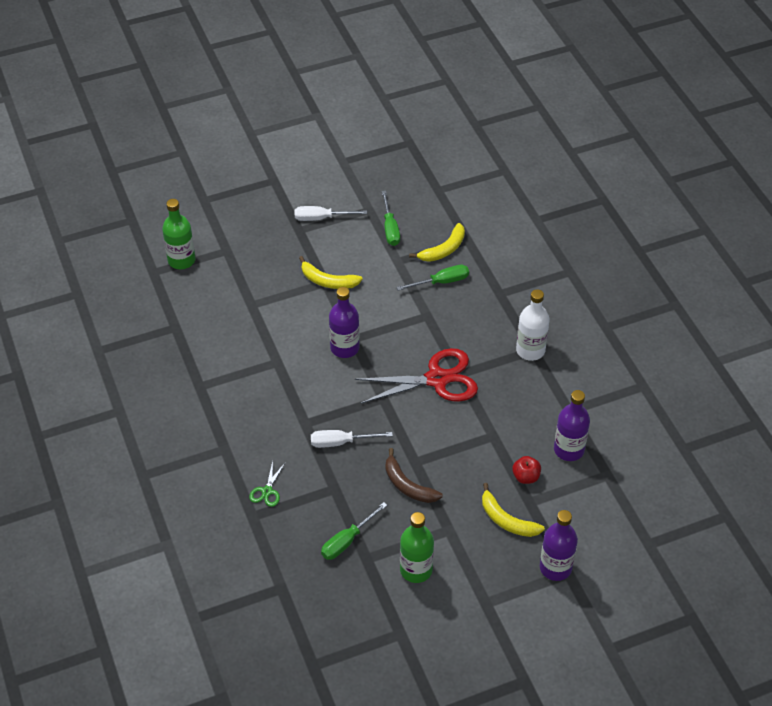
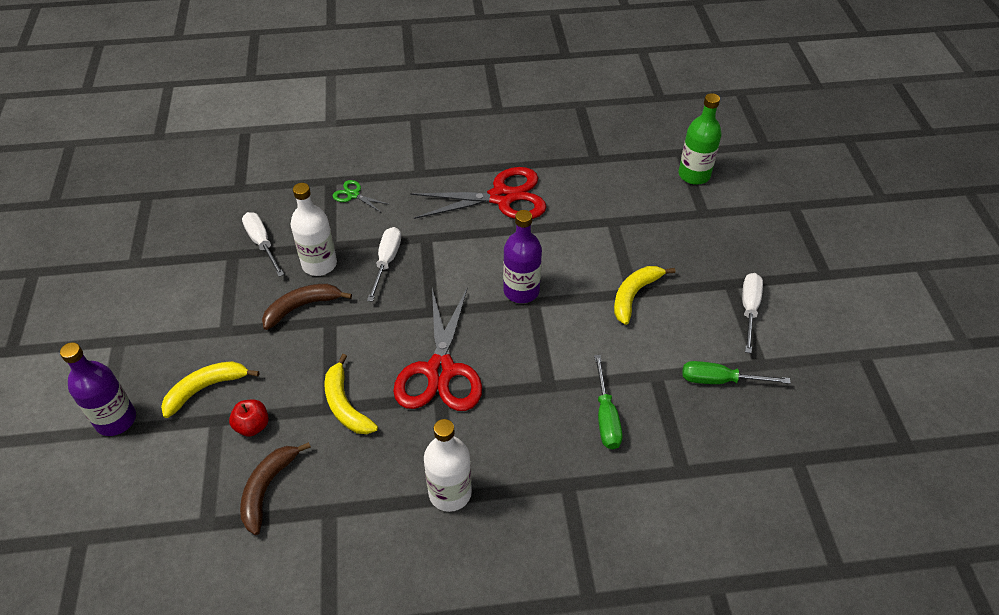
camera: 105 degrees right, 0 degrees up
(242, 382) = (501, 197): none -> red scissors
(347, 540) = (262, 243): green screwdriver -> white screwdriver
(358, 489) = (319, 264): none -> white bottle
(416, 570) = (195, 291): green bottle -> none
(443, 249) = (668, 435): yellow banana -> yellow banana (345, 404)
(569, 449) = (267, 488): purple bottle -> brown banana

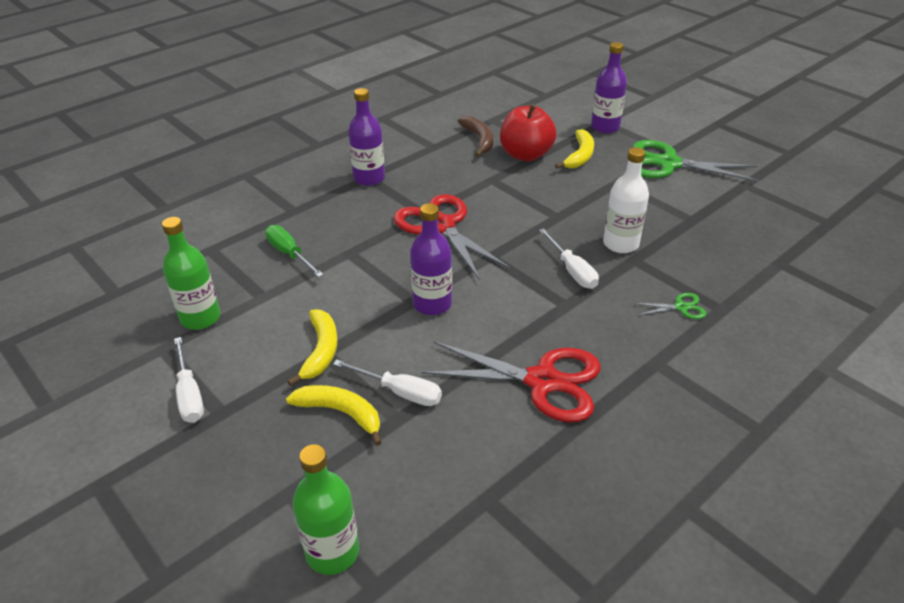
camera: 145 degrees right, 10 degrees down
(148, 325) = (668, 163): none -> green scissors
(252, 426) = (526, 155): red apple -> red apple, size x1.98
(262, 243) = (685, 235): white screwdriver -> white screwdriver (400, 392)
(302, 307) = (589, 215): brown banana -> none
(345, 404) = (483, 185): yellow banana -> yellow banana (341, 413)
(450, 493) = (369, 178): white bottle -> purple bottle
(501, 197) = (542, 381): red scissors -> red scissors turned 120 degrees counterclockwise
(720, 380) = (200, 318): green screwdriver -> green bottle

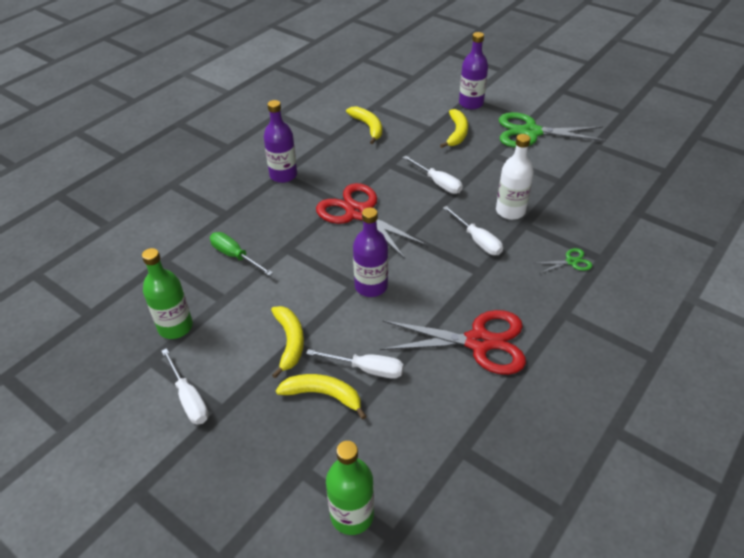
camera: 10 degrees left, 5 degrees up
(479, 140) = (368, 127): brown banana -> yellow banana
(526, 155) = (411, 137): red apple -> none
(542, 205) = (438, 183): none -> white screwdriver

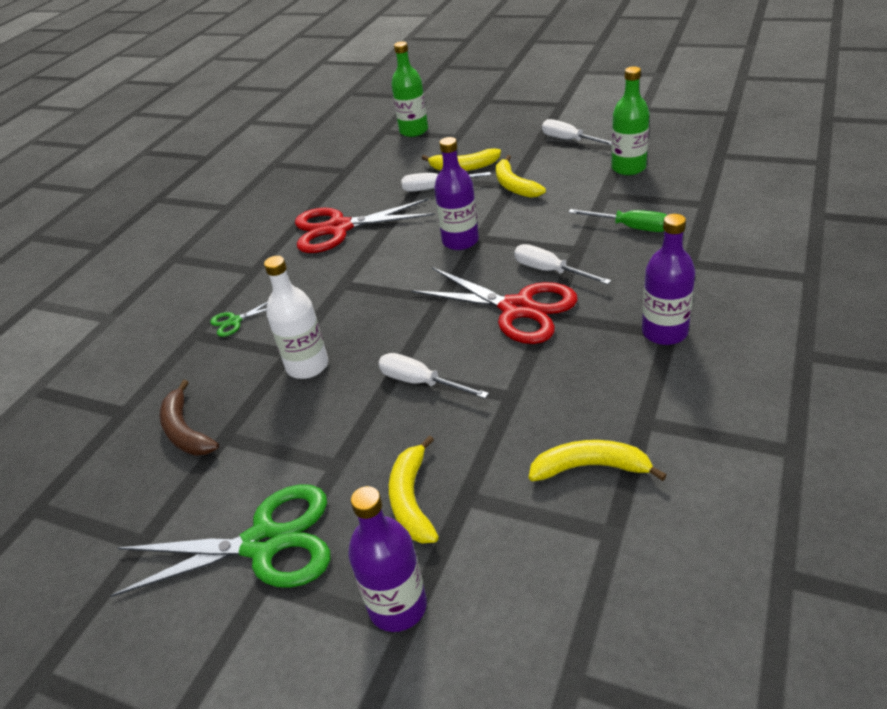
camera: 170 degrees right, 5 degrees down
(368, 127) = (591, 467): yellow banana -> yellow banana turned 135 degrees clockwise
(477, 240) = (350, 316): white screwdriver -> white screwdriver (550, 271)
(588, 190) = (186, 431): none -> brown banana

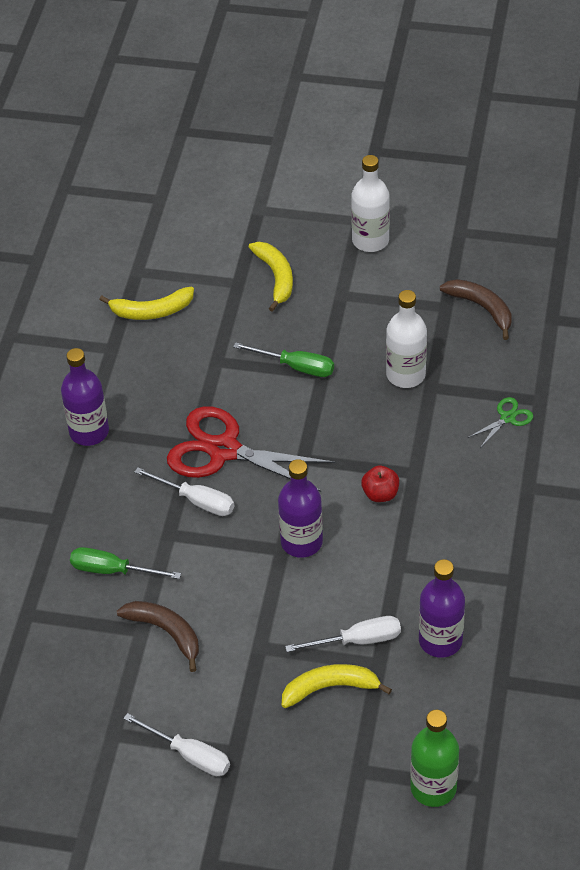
camera: 165 degrees right, 10 degrees up
(263, 543) = (370, 240): green scissors -> white bottle
(339, 228) = (457, 559): red scissors -> none
(380, 270) = (380, 494): none -> red apple
(398, 606) = (266, 218): purple bottle -> purple bottle (440, 640)
(420, 382) = (296, 367): white screwdriver -> green screwdriver
(514, 185) = (254, 647): yellow banana -> none
(583, 193) = (166, 632): none -> brown banana
(628, 168) = (110, 686): green bottle -> none

